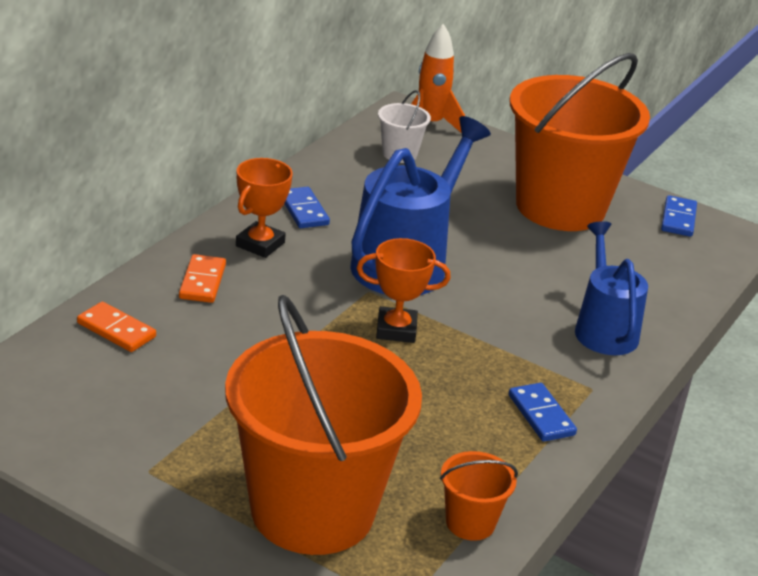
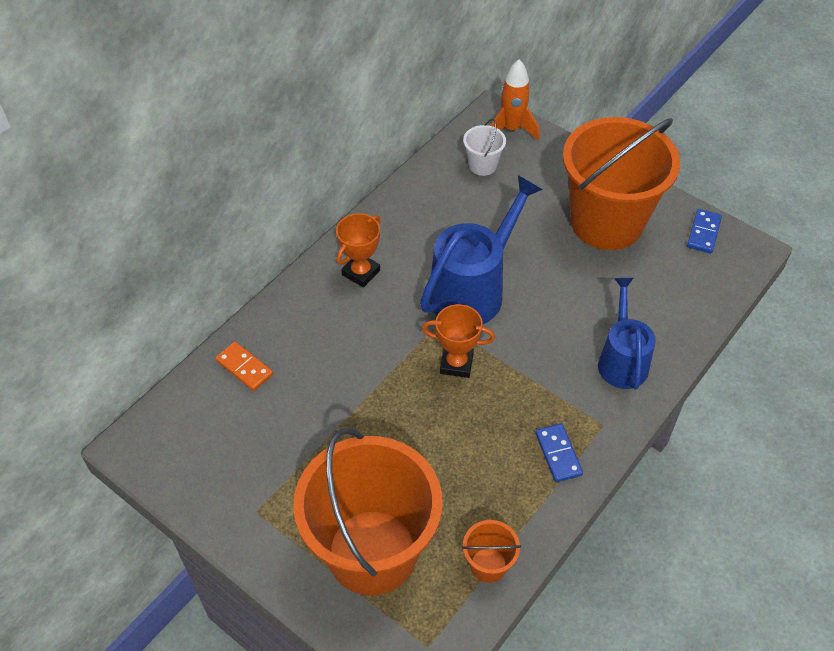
camera: 10 degrees right, 20 degrees up
(202, 282) = (313, 314): orange domino -> none
(303, 210) = (398, 233): blue domino -> none

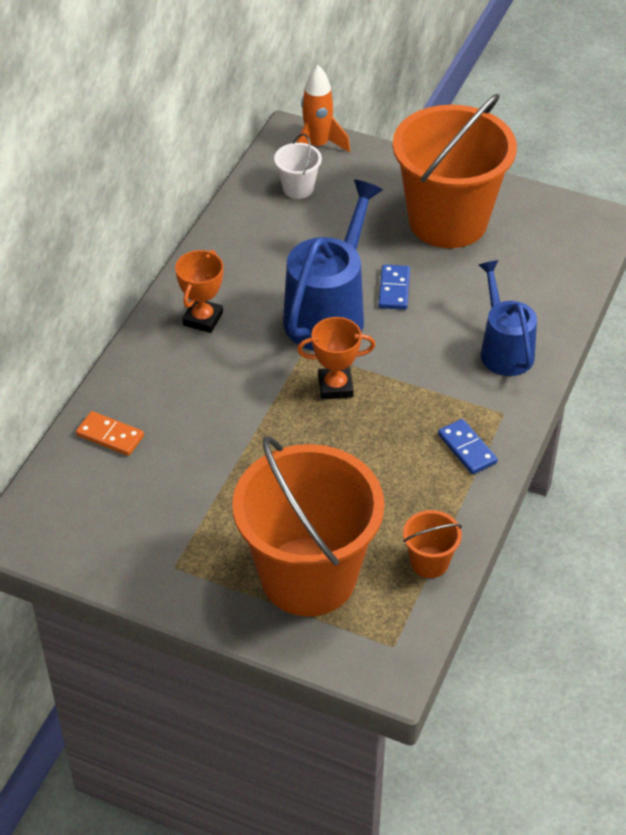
camera: 15 degrees left, 5 degrees down
(704, 233) = (551, 213): blue domino -> blue domino (394, 289)

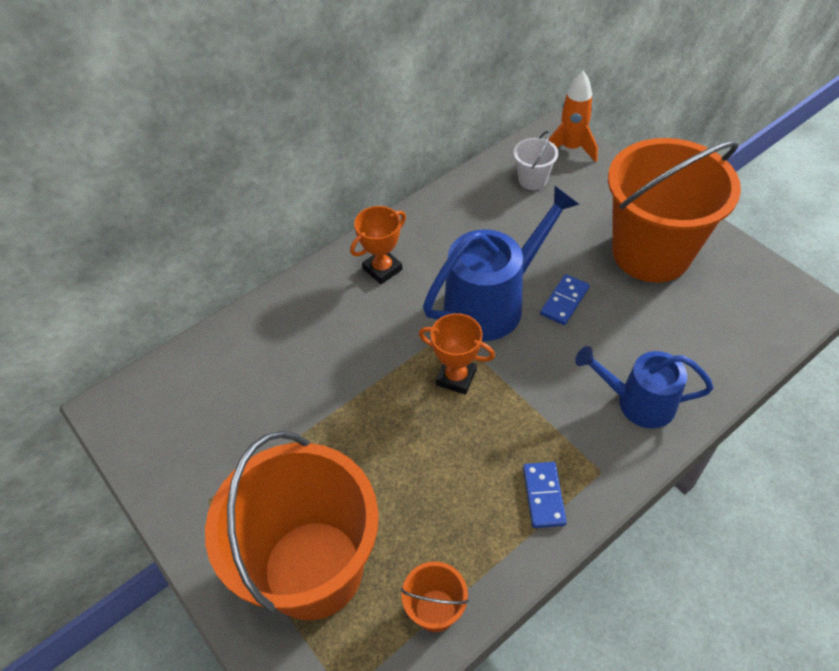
camera: 30 degrees right, 5 degrees up
(110, 436) = (240, 347): orange domino -> none
(504, 349) = (638, 402): blue watering can -> blue watering can turned 90 degrees counterclockwise

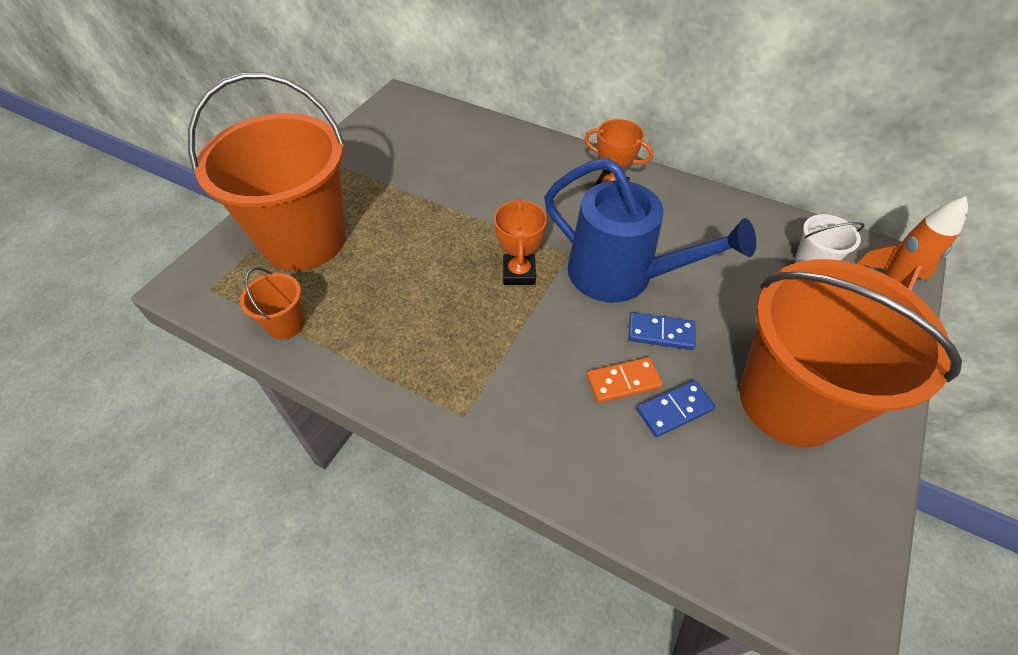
camera: 65 degrees right, 0 degrees up
(543, 496) = (418, 373): blue domino -> blue domino (674, 410)
(603, 345) = (623, 381): none -> orange domino
(638, 402) = (564, 432): blue watering can -> none

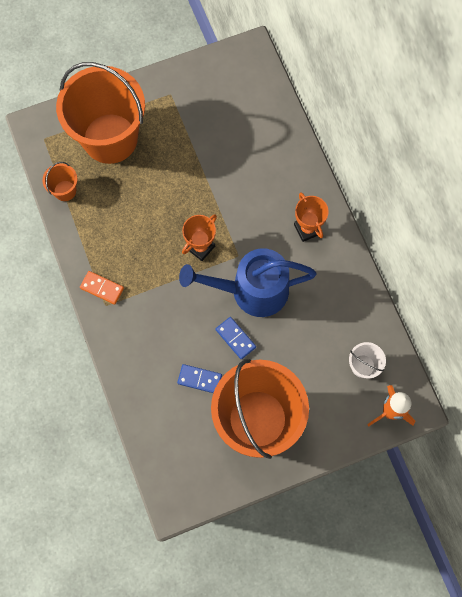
camera: 40 degrees right, 20 degrees up
(621, 275) = (251, 291): blue watering can -> blue watering can turned 105 degrees clockwise
(623, 381) = (191, 347): orange domino -> orange domino (102, 288)

